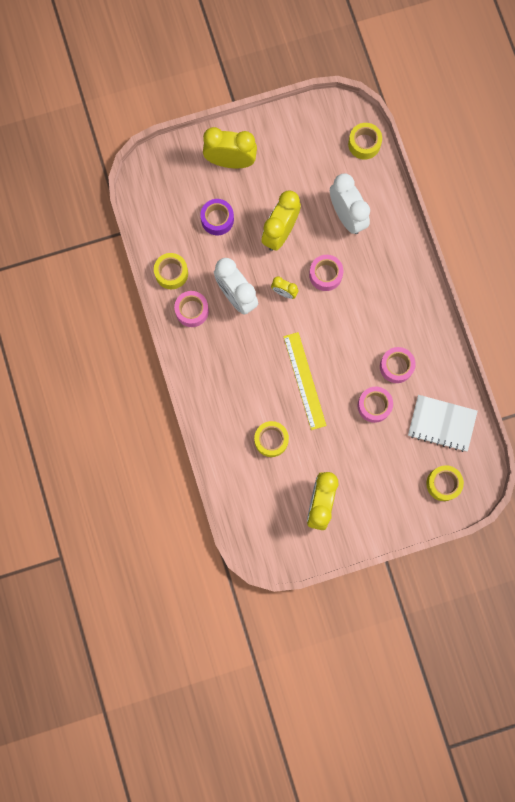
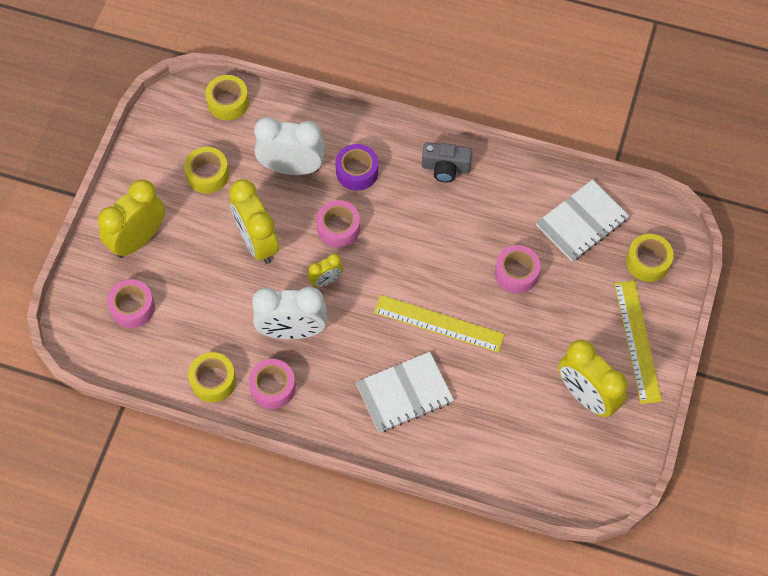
camera: 55 degrees left, 15 degrees down
(217, 219) = (191, 294): purple tape -> purple tape (357, 172)
(243, 391) = (404, 393): none -> white notebook
(271, 440) = (480, 400): yellow tape -> yellow tape (208, 174)
(381, 512) = (637, 341): none -> yellow ruler
(396, 366) = (489, 225): pink tape -> pink tape (132, 307)
(418, 311) = (446, 168): none -> grey camera

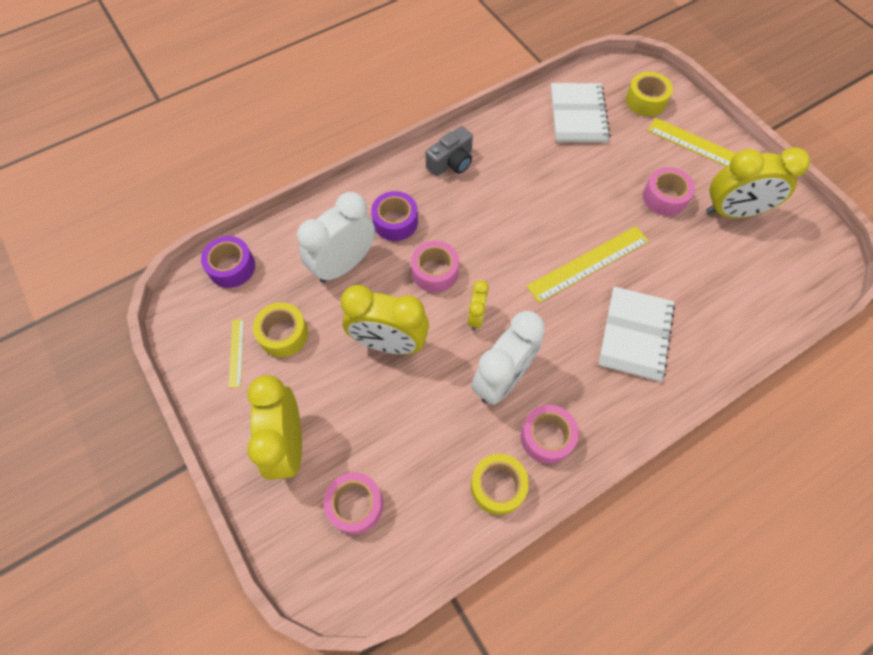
camera: 50 degrees left, 0 degrees up
(171, 158) = (236, 352): none -> yellow ruler
(228, 102) = (232, 267): yellow tape -> purple tape
(516, 273) = (587, 182): pink tape -> pink tape (664, 197)

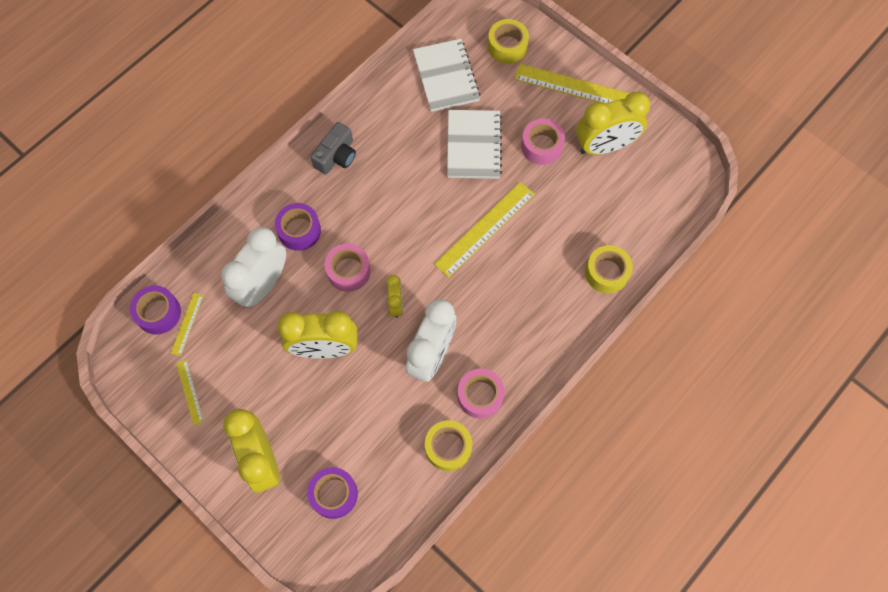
camera: 15 degrees left, 5 degrees up
(256, 284) = (187, 324): none -> yellow ruler
(283, 334) = (227, 364): yellow tape -> yellow tape (606, 273)
(355, 505) = (334, 494): pink tape -> purple tape
(635, 334) = (537, 285): white notebook -> white notebook (473, 145)

